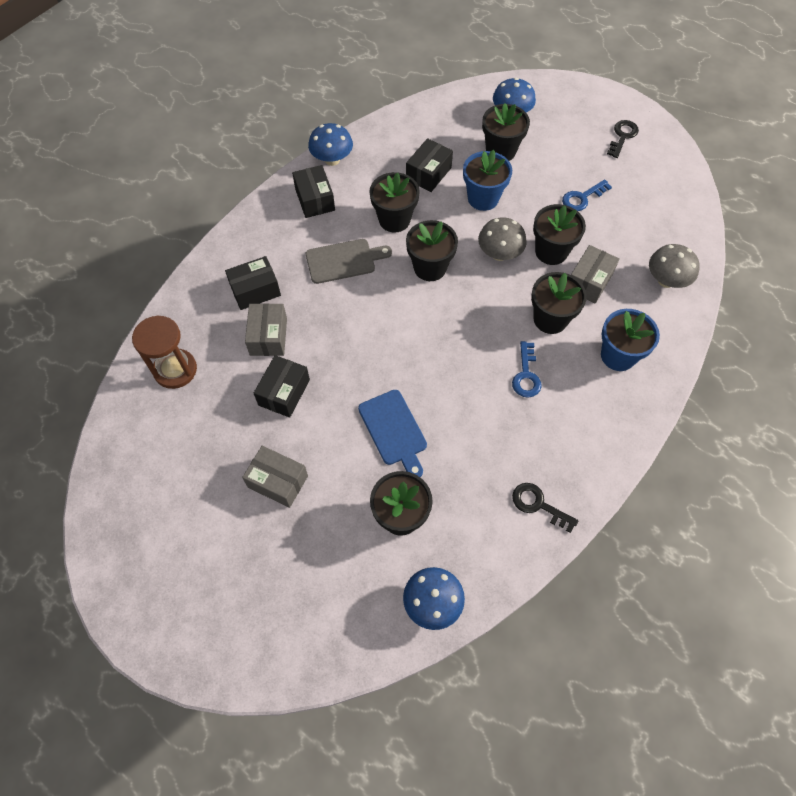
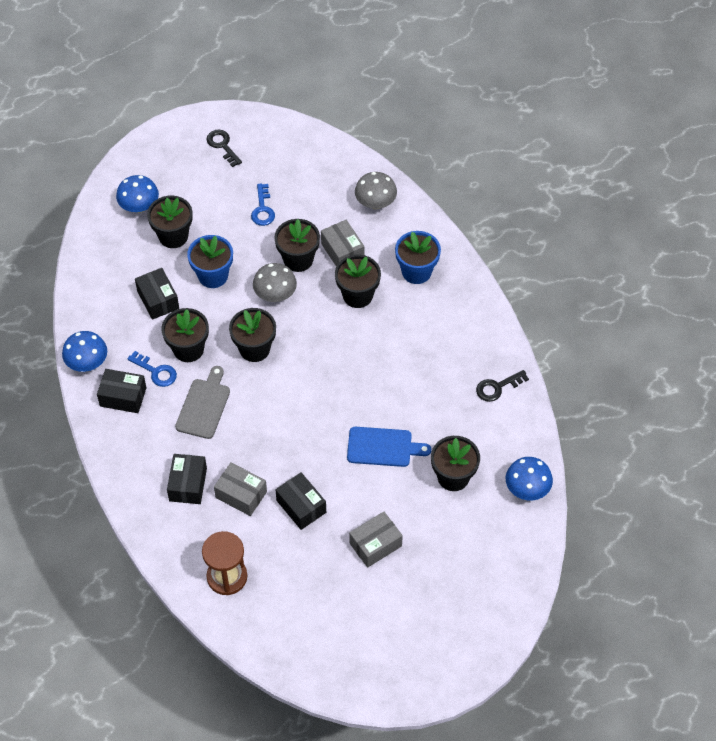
camera: 60 degrees left, 5 degrees down
(526, 375) = (394, 338): blue key -> blue key (156, 372)

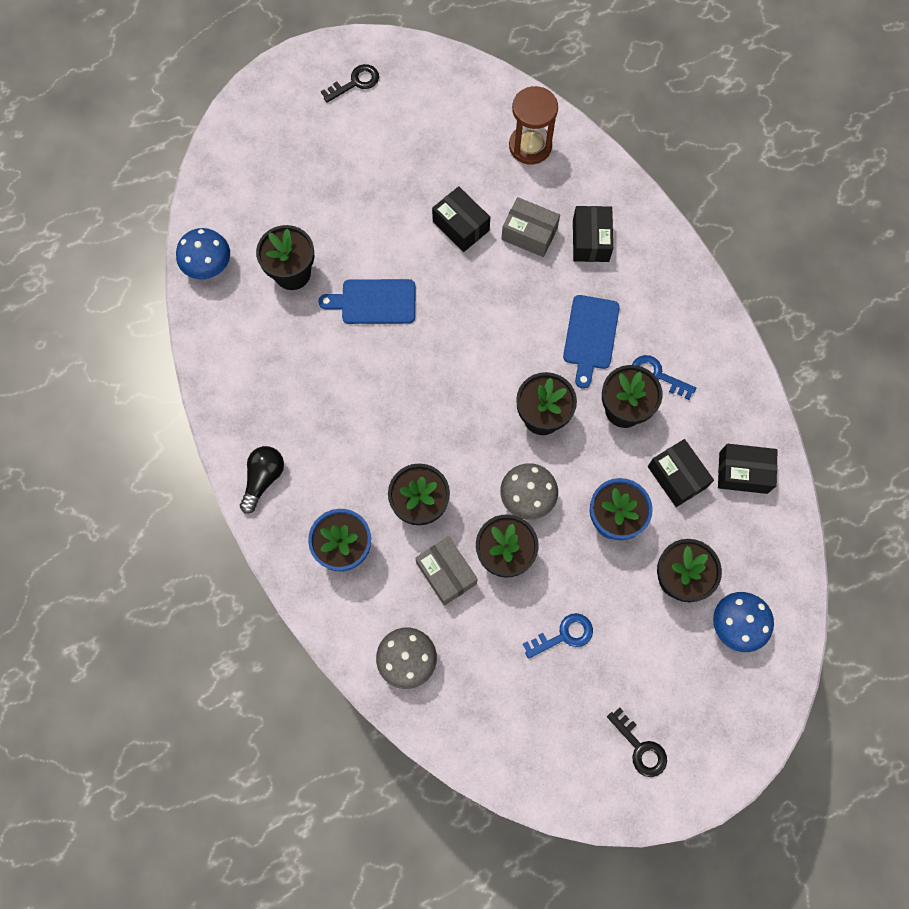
camera: 175 degrees right, 15 degrees up
(87, 363) = (743, 381): blue mushroom -> none
(123, 397) = (688, 340): black box -> black box (743, 473)
(204, 406) = (590, 336): grey cutting board -> blue cutting board
(263, 209) = (564, 635): blue key -> blue key turned 75 degrees clockwise
(375, 545) = (375, 191): grey box -> none
(478, 322) = (263, 479): none -> black light bulb
(497, 387) = (240, 389): black key -> black key (355, 83)

